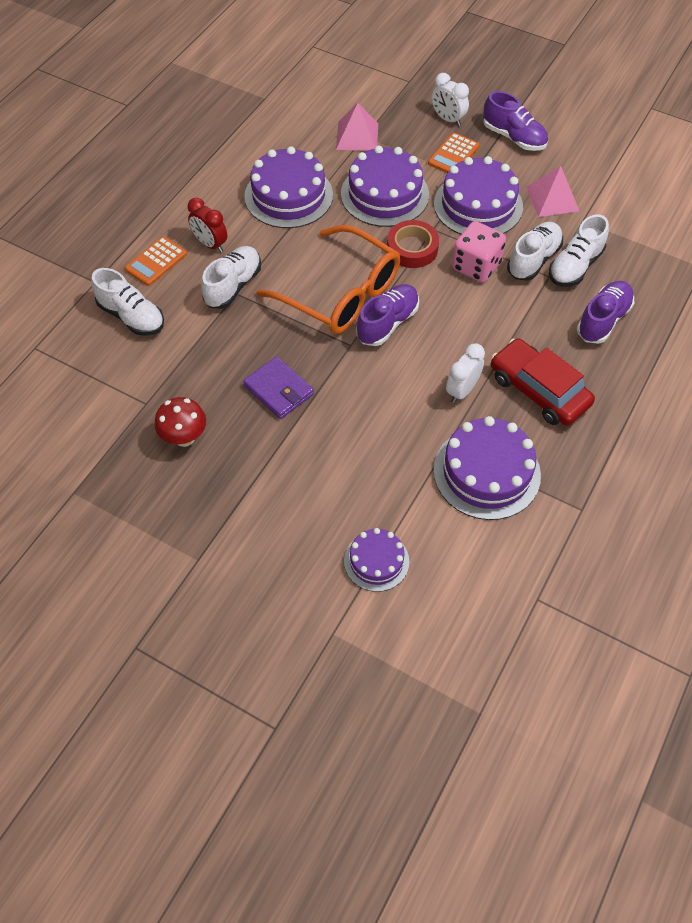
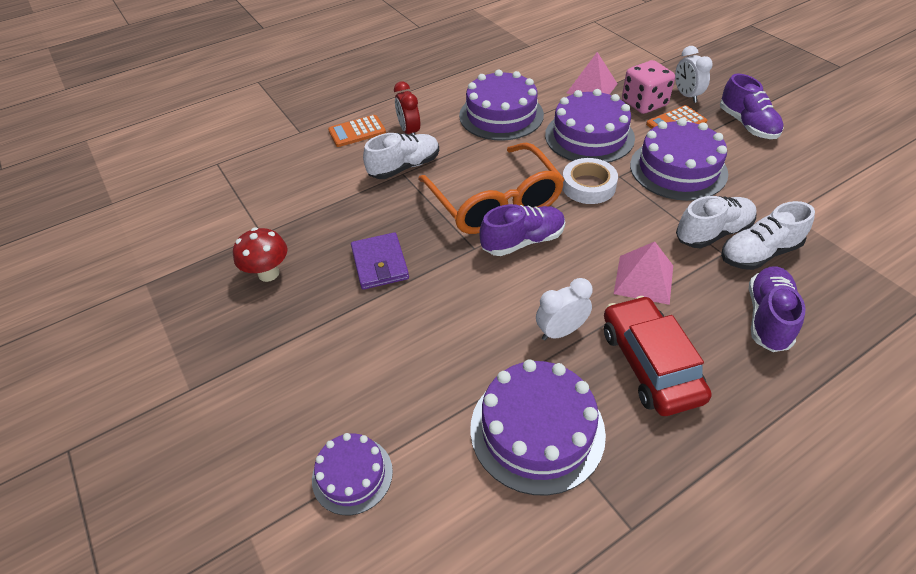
camera: 30 degrees right, 10 degrees down
(131, 316) = (306, 164): white shoe -> none
(412, 248) = (588, 186): red tape -> white tape
(476, 266) = (645, 220): pink dice -> pink dice (644, 103)
(552, 199) = (763, 185): pink pyramid -> pink pyramid (643, 279)
(603, 320) = (768, 317): purple shoe -> purple shoe turned 45 degrees counterclockwise

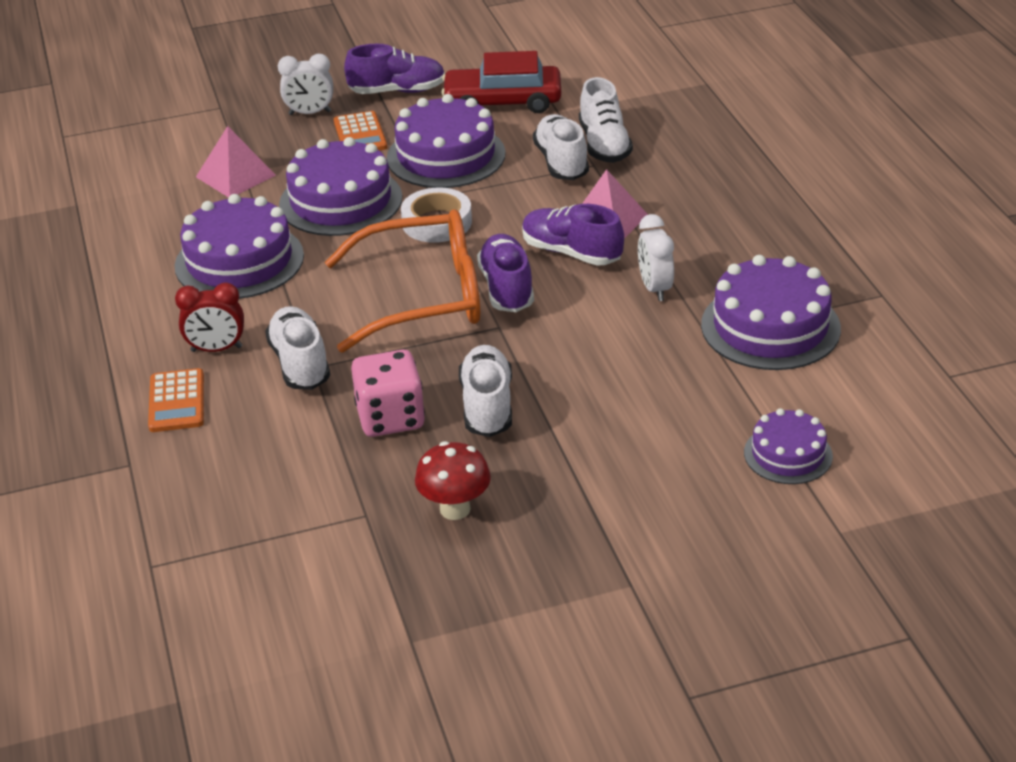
camera: 75 degrees left, 10 degrees down
(380, 264) = (487, 406): purple wallet -> white shoe
(644, 103) = (302, 146): pink dice -> pink dice (390, 418)
(650, 364) = (717, 244): red car -> red car (502, 101)
(768, 317) = (688, 165): purple shoe -> purple shoe (571, 253)

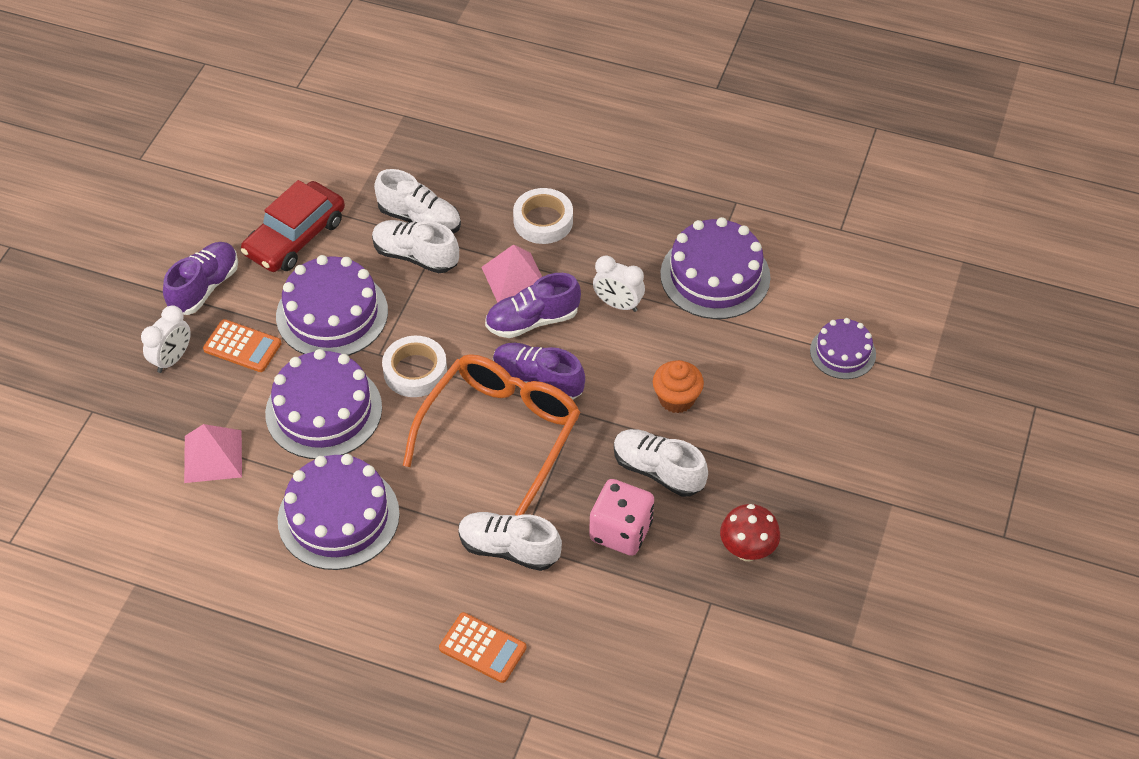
camera: 55 degrees left, 15 degrees up
(216, 349) = (441, 590): red clock -> none
(587, 376) = (676, 399): none -> orange cupcake
(694, 203) = (543, 221): none -> white tape

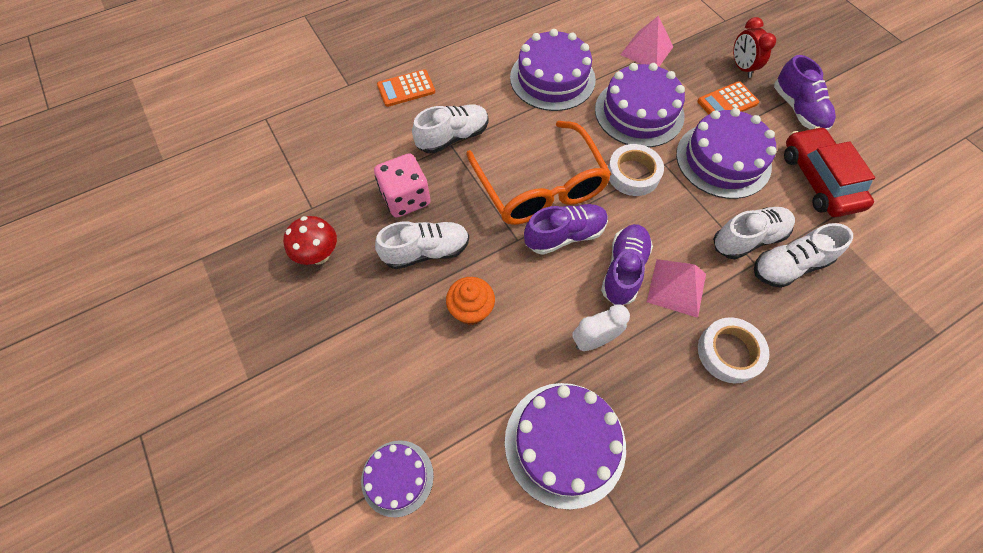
camera: 130 degrees right, 10 degrees up
(172, 359) = (741, 68): white clock -> red clock

